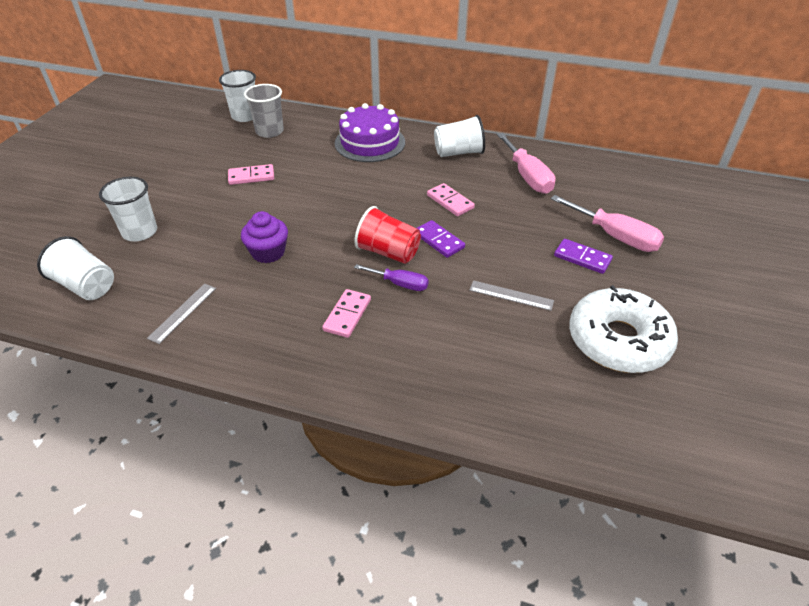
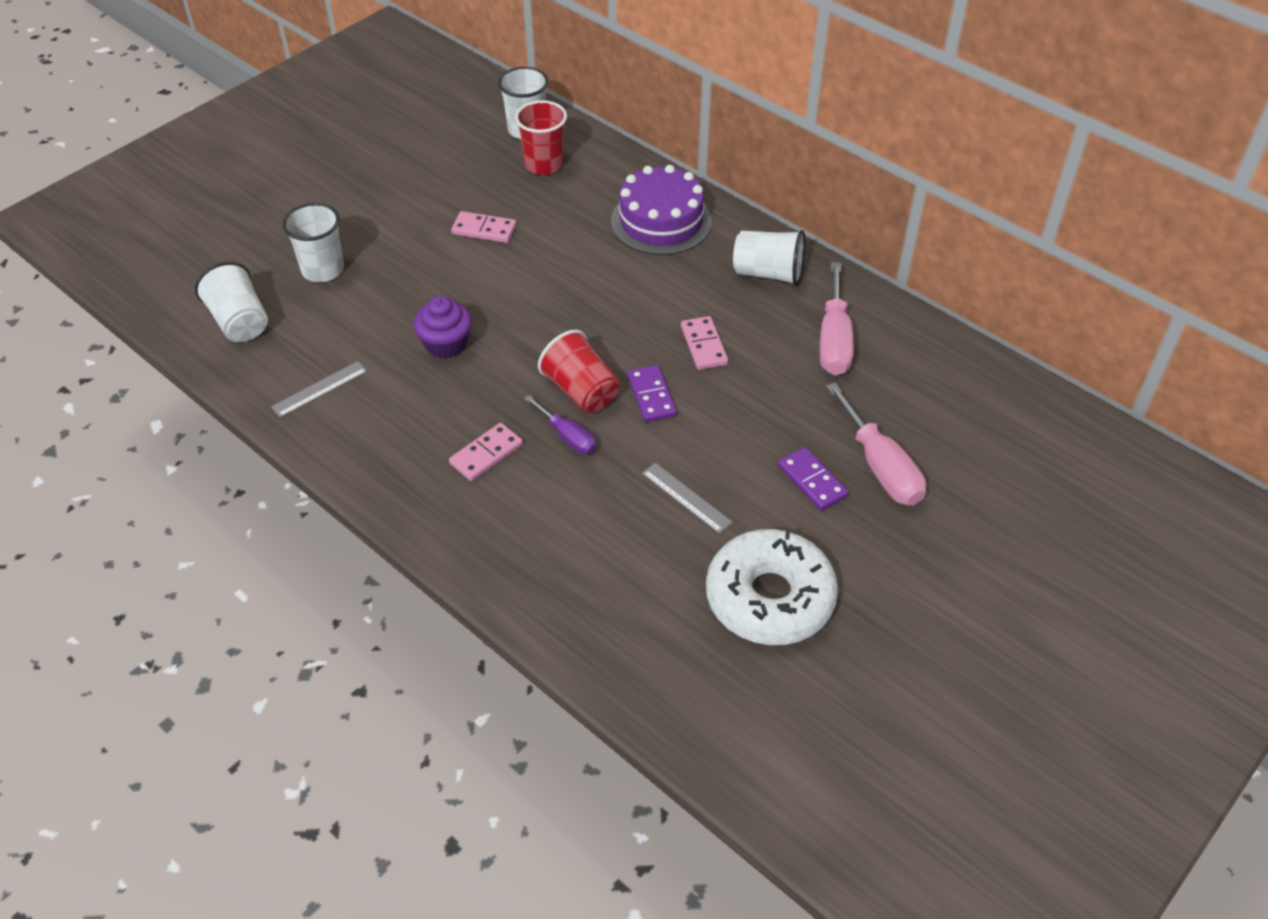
camera: 25 degrees right, 5 degrees up
(269, 131) = (544, 164): grey cup -> red cup

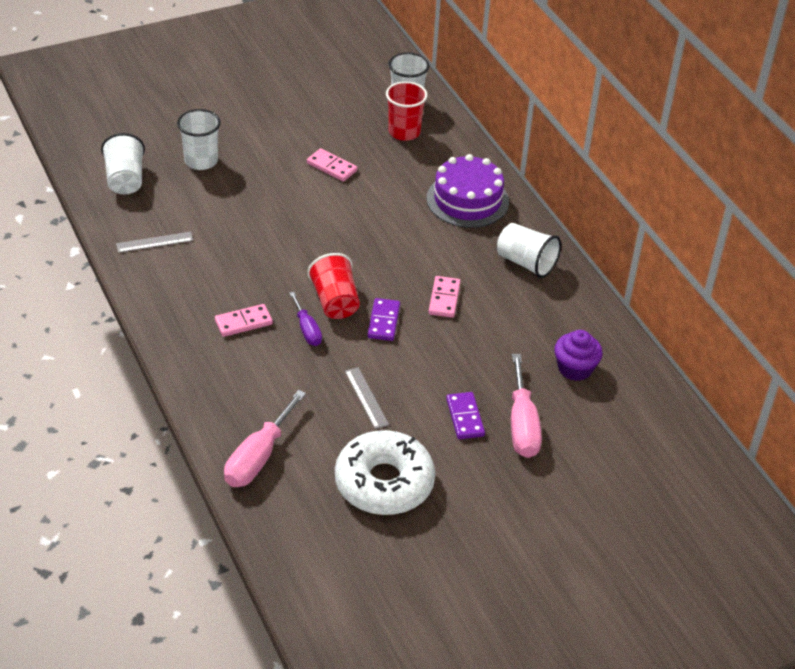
camera: 20 degrees right, 5 degrees down
(446, 344) = (258, 239): purple cupcake -> purple cupcake (575, 368)
(834, 340) = (545, 326): pink screwdriver -> pink screwdriver (258, 457)

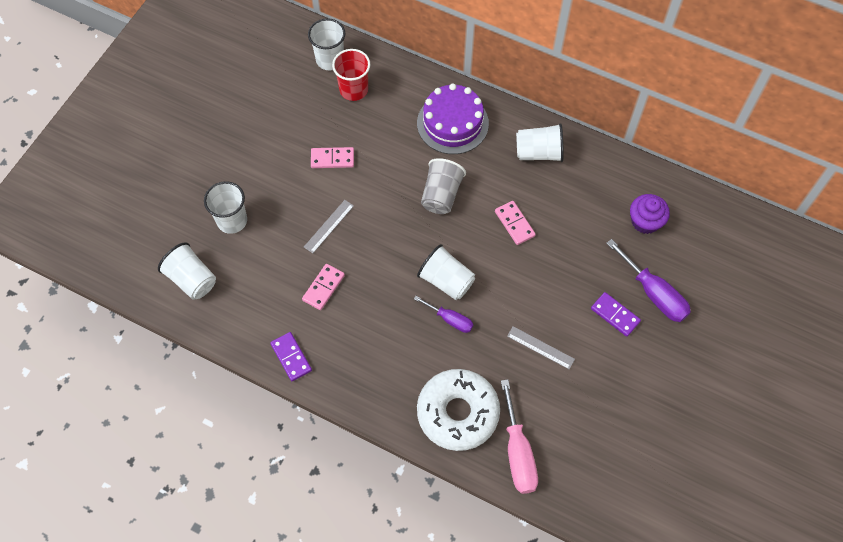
camera: 35 degrees left, 20 degrees up
(154, 242) = (270, 322): grey ruler -> grey ruler (329, 226)
(243, 322) = (402, 346): pink domino -> pink domino (323, 288)
(335, 302) = (446, 281): red cup -> white cup
(383, 321) = (493, 273): purple domino -> purple domino (291, 357)
(384, 483) = (613, 408): white donut -> white donut (457, 413)
(399, 242) = (441, 195): none -> grey cup
(522, 425) = (654, 293): pink screwdriver -> purple screwdriver

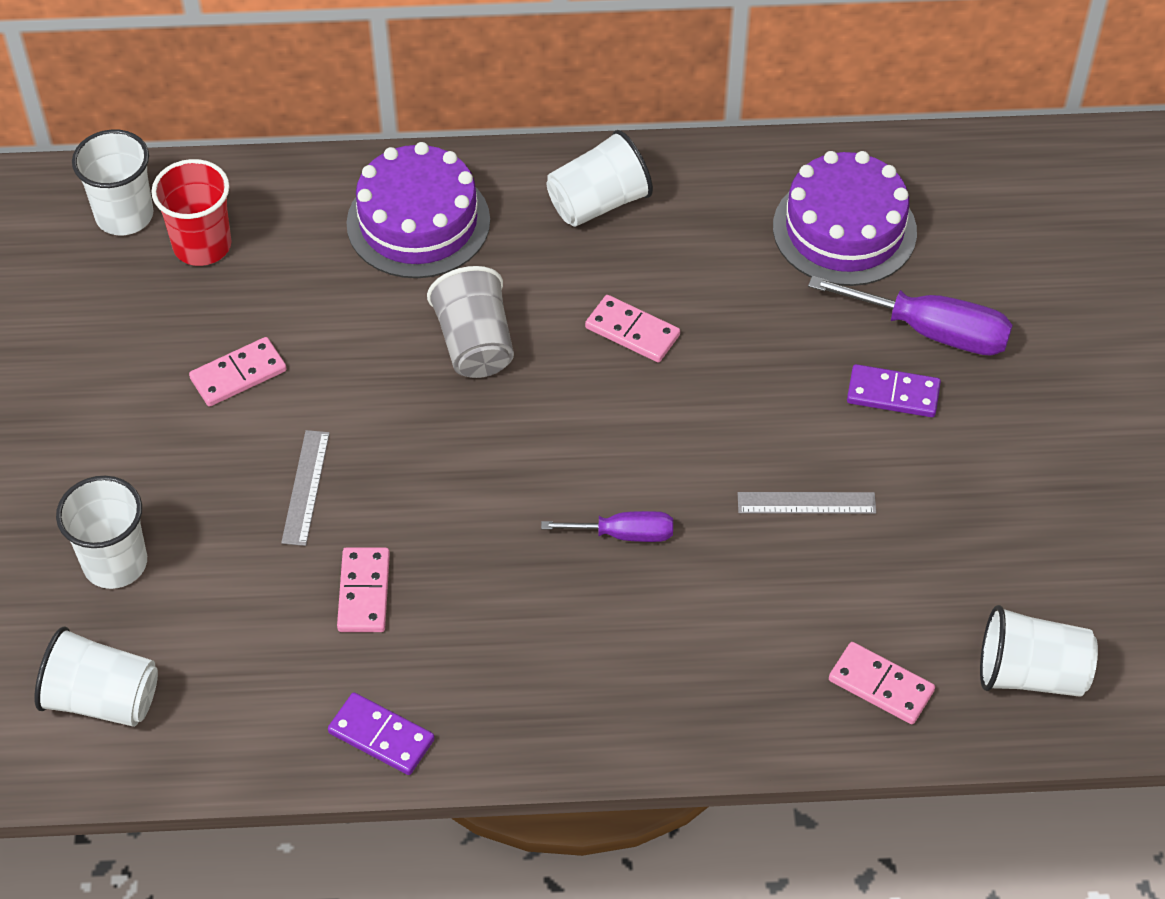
camera: 30 degrees left, 10 degrees down
(446, 281) = (576, 476): white cup -> white cup (1030, 673)
(457, 413) = (738, 676): white donut -> none
(518, 453) = (880, 686): pink screwdriver -> pink domino
(645, 221) = (844, 229): purple cupcake -> purple cake

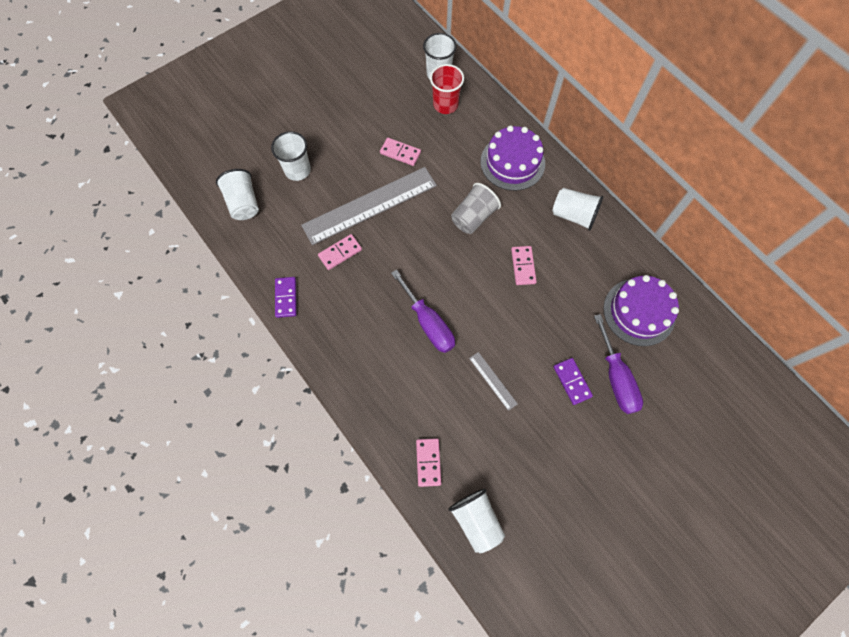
camera: 55 degrees right, 15 degrees up
(305, 487) = (370, 205): grey ruler -> grey ruler, size x2.38
(624, 534) = (428, 323): purple screwdriver -> purple screwdriver, size x1.66

